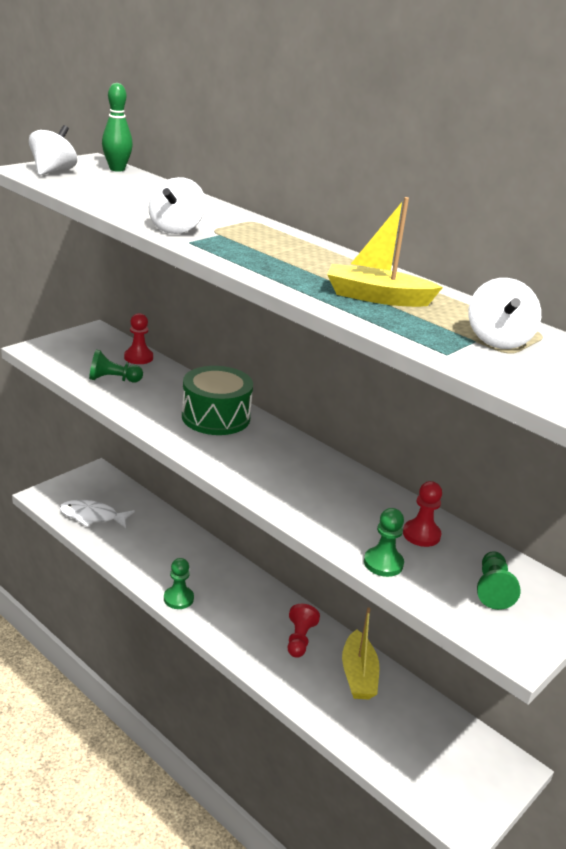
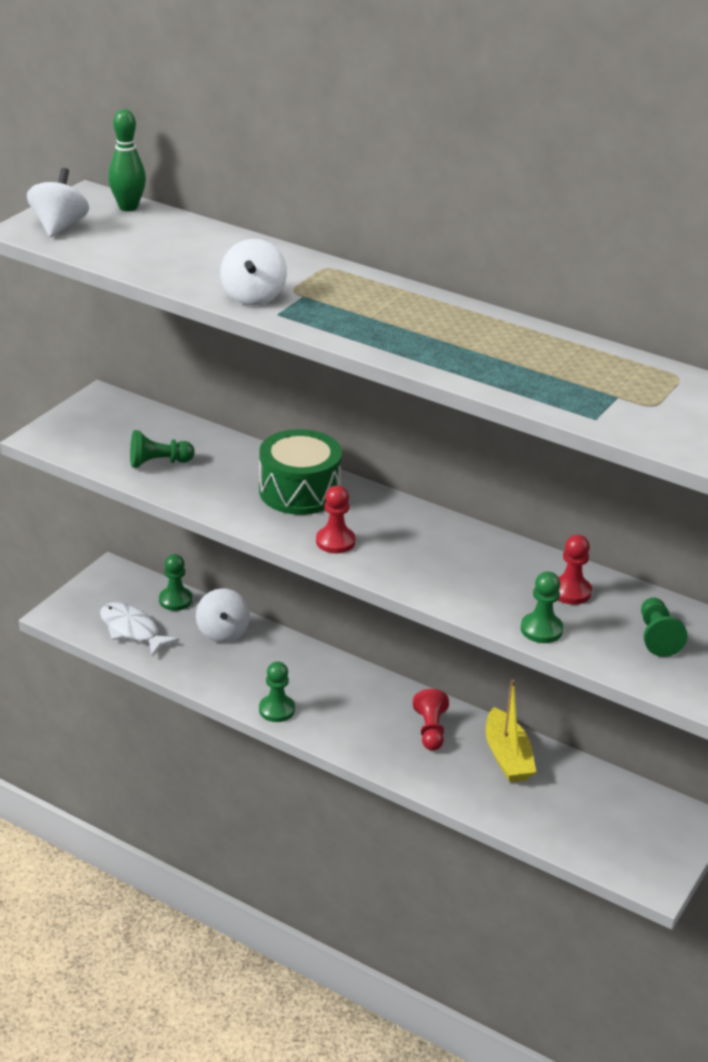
camera: 10 degrees left, 5 degrees up
(92, 517) = (132, 630): white fish -> white fish turned 45 degrees clockwise
(135, 500) = (175, 600): none -> green pawn
(138, 357) = (173, 427): red pawn -> red pawn (335, 541)
(377, 297) = (504, 357): yellow boat -> none
(498, 340) = (638, 392): white spinning top -> white spinning top (223, 632)

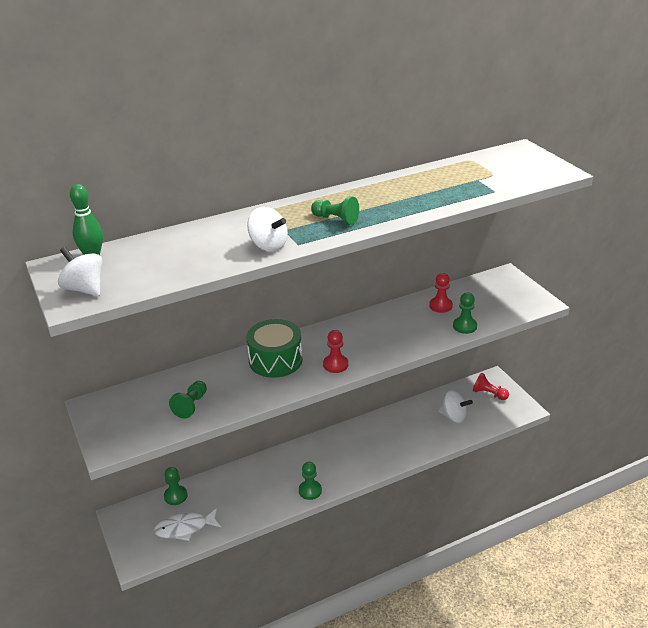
camera: 55 degrees left, 0 degrees up
(223, 632) = (224, 486): white spinning top -> white spinning top (453, 416)
(430, 730) = (372, 437): red pawn -> red pawn (489, 394)
(507, 756) = (411, 418): yellow boat -> none
(657, 637) = (493, 296): green pawn -> green pawn (336, 219)

